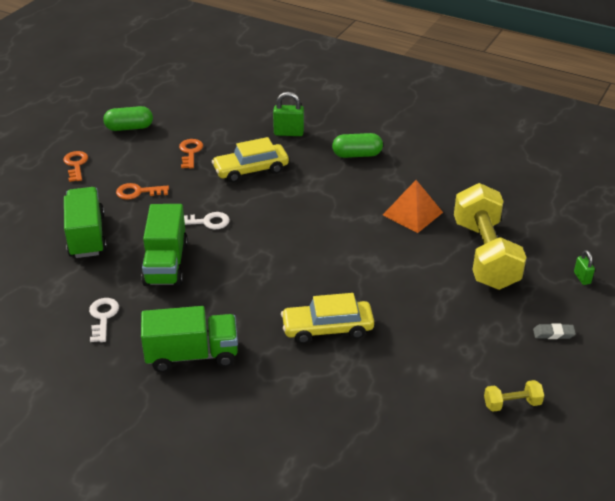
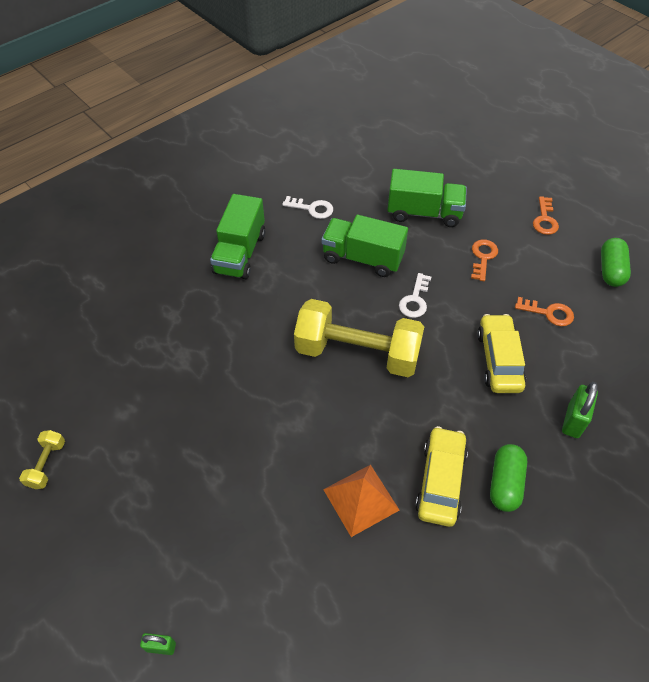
camera: 110 degrees right, 15 degrees up
(76, 165) = (544, 219): orange key -> orange key turned 90 degrees clockwise
(327, 328) = (220, 352): yellow car -> yellow car (440, 481)
(485, 254) = (254, 548): yellow dumbbell -> yellow dumbbell (357, 353)
(553, 334) = (100, 555): grey eraser -> none

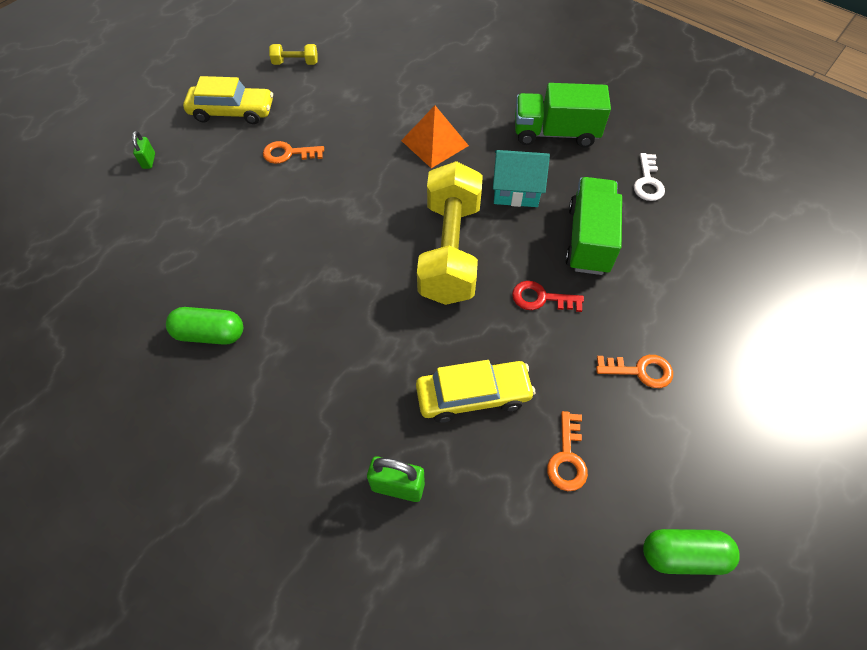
camera: 80 degrees right, 5 degrees up
(300, 294) = (516, 190): none -> turquoise house
(361, 499) = (277, 274): orange pyramid -> orange pyramid (434, 143)
(415, 300) = (541, 298): white key -> red key
(424, 213) = (693, 296): green truck -> none
(440, 481) = (302, 342): yellow car -> yellow car (232, 112)
(505, 483) = (304, 406): green capsule -> green capsule (210, 333)
(544, 219) = (751, 454): orange key -> orange key (288, 153)

